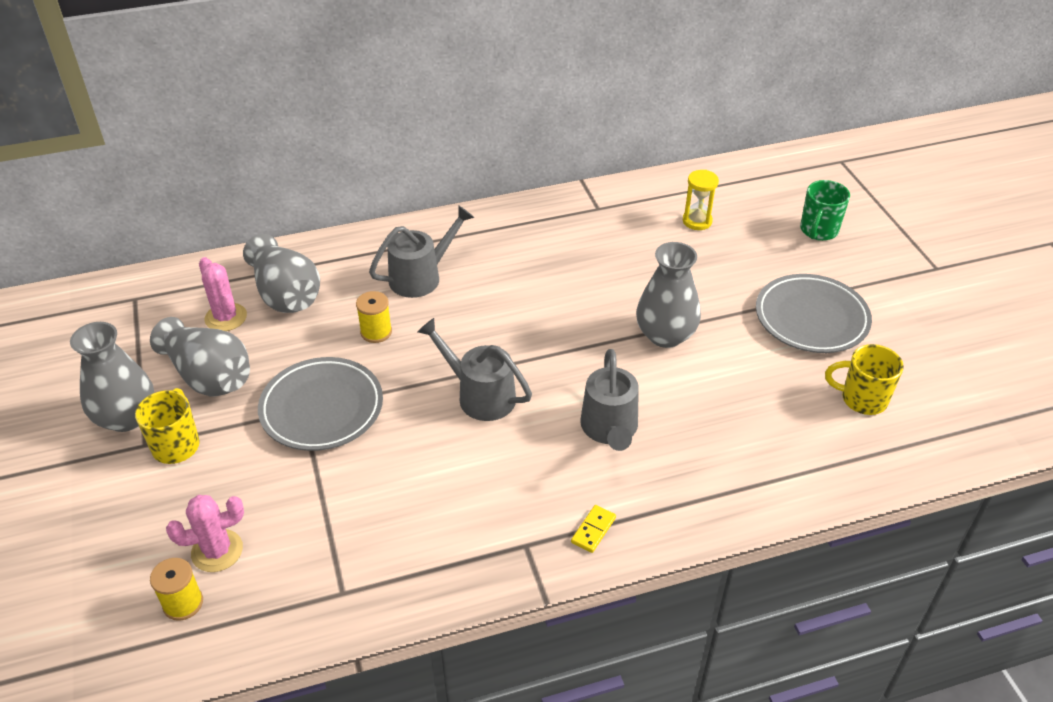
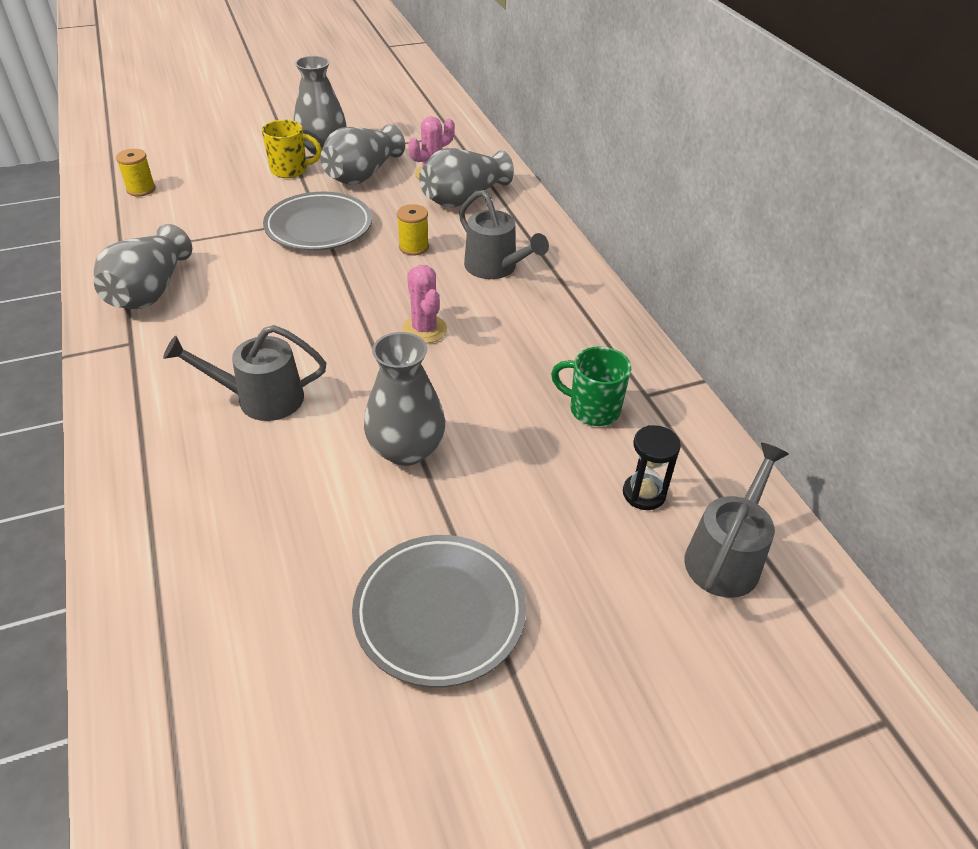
camera: 85 degrees right, 0 degrees up
(217, 551) = (182, 197): pink cactus -> pink cactus (424, 329)
(432, 546) = (150, 291): none -> grey vase
(479, 395) = (323, 310): grey watering can -> grey watering can (726, 555)
(593, 530) = (132, 385): yellow domino -> none
(697, 221) = (644, 493): yellow hourglass -> black hourglass
(818, 231) = (657, 651): green mug -> green mug (592, 409)
(862, 399) = (268, 656): yellow mug -> none

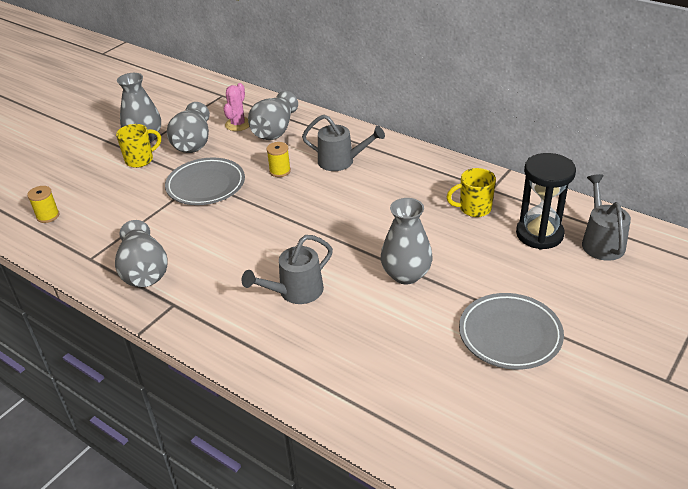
camera: 30 degrees left, 5 degrees down
(424, 329) = (341, 212): pink cactus -> none
(592, 409) = (474, 209): green mug -> yellow mug
(644, 493) = (539, 234): black hourglass -> black hourglass, size x1.82

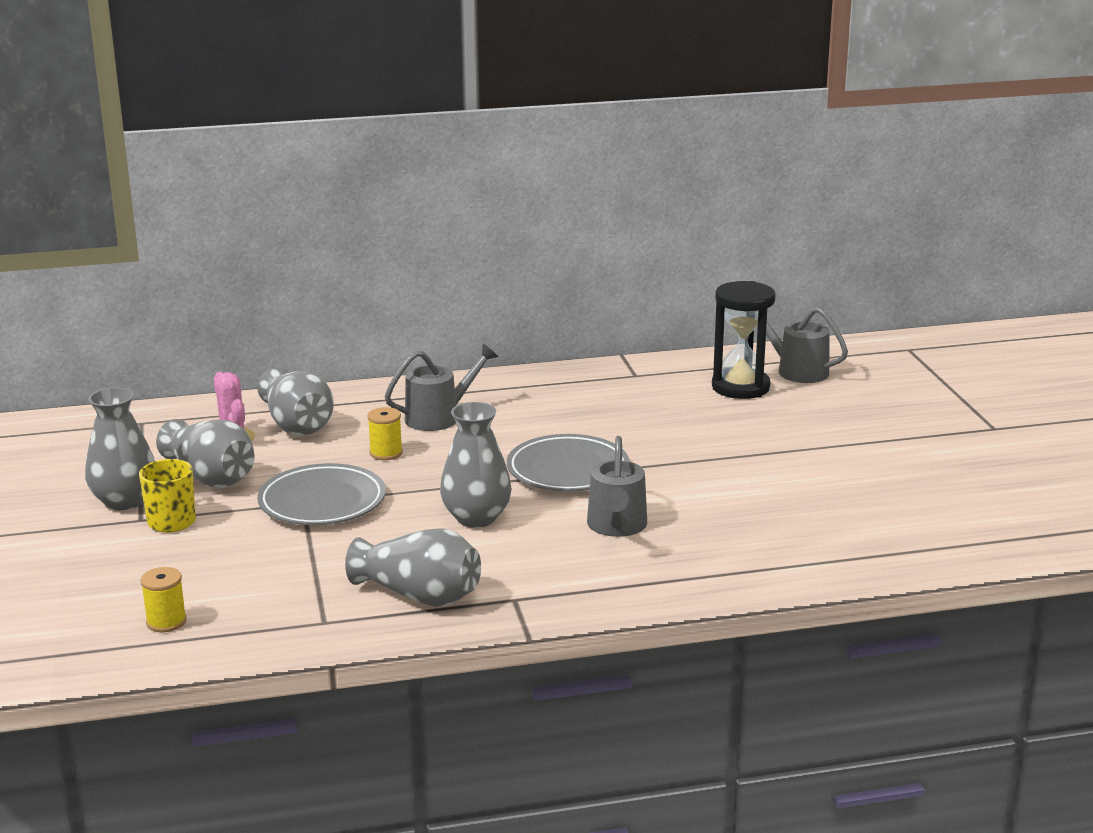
camera: 50 degrees left, 15 degrees down
(406, 274) = (689, 465): grey vase -> grey vase (476, 518)
(474, 209) = (650, 395): yellow mug -> none
(510, 335) = (848, 459): grey plate -> grey plate (567, 470)

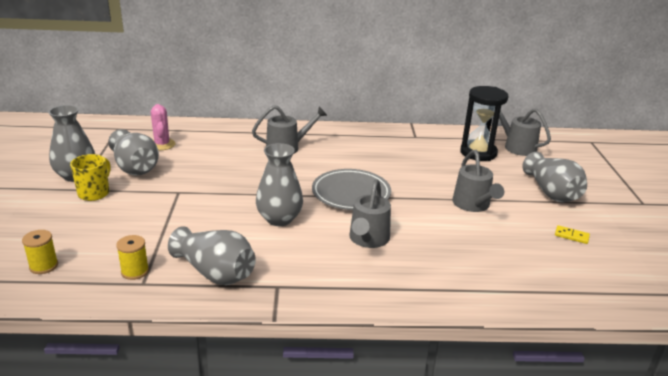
camera: 10 degrees right, 5 degrees up
(296, 425) = (202, 141): grey vase -> grey vase (551, 192)
(322, 502) = (190, 193): grey plate -> none
(386, 453) = (245, 166): yellow spool -> yellow spool (135, 271)
(753, 462) = (473, 205): none -> grey watering can
(900, 484) = (571, 236): none -> yellow domino

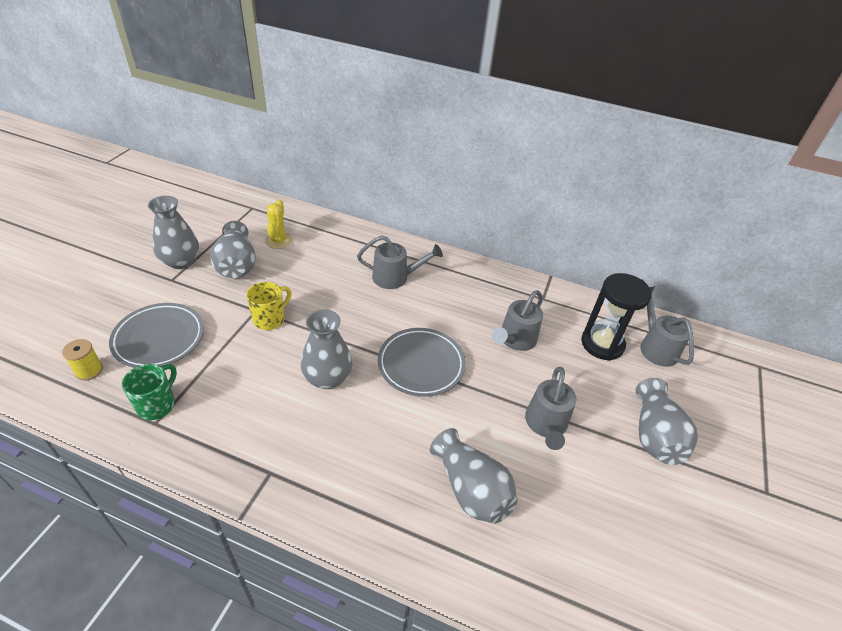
camera: 20 degrees right, 15 degrees up
(94, 193) = (183, 289): yellow mug -> yellow mug (270, 319)
(98, 229) = (159, 338): none -> grey plate
(135, 271) = (157, 405): yellow spool -> green mug
(162, 144) = (278, 241): pink cactus -> yellow cactus
(215, 273) = (225, 432): grey vase -> grey vase (471, 489)
(368, 240) = (398, 438): grey watering can -> grey watering can (515, 340)
(571, 236) = (636, 514): yellow domino -> none

